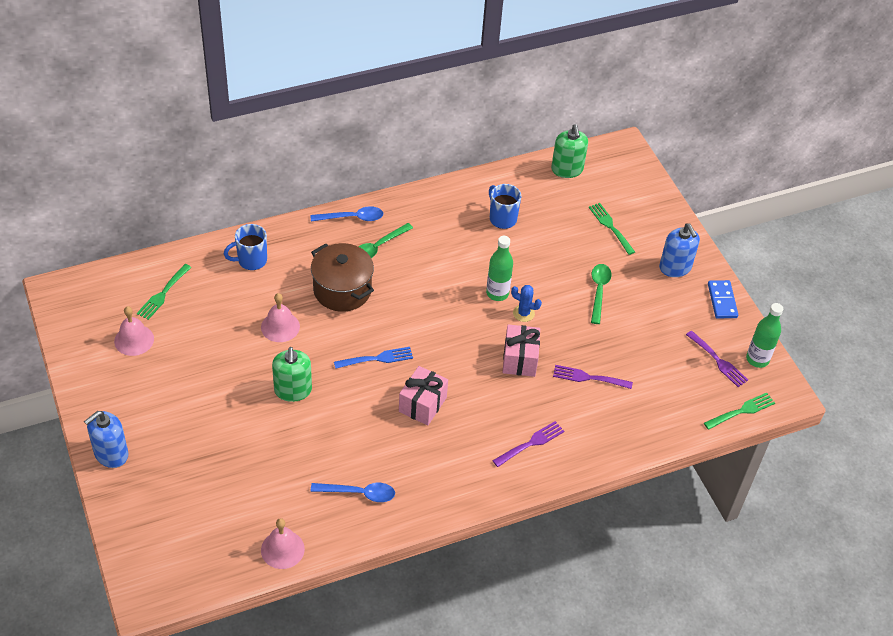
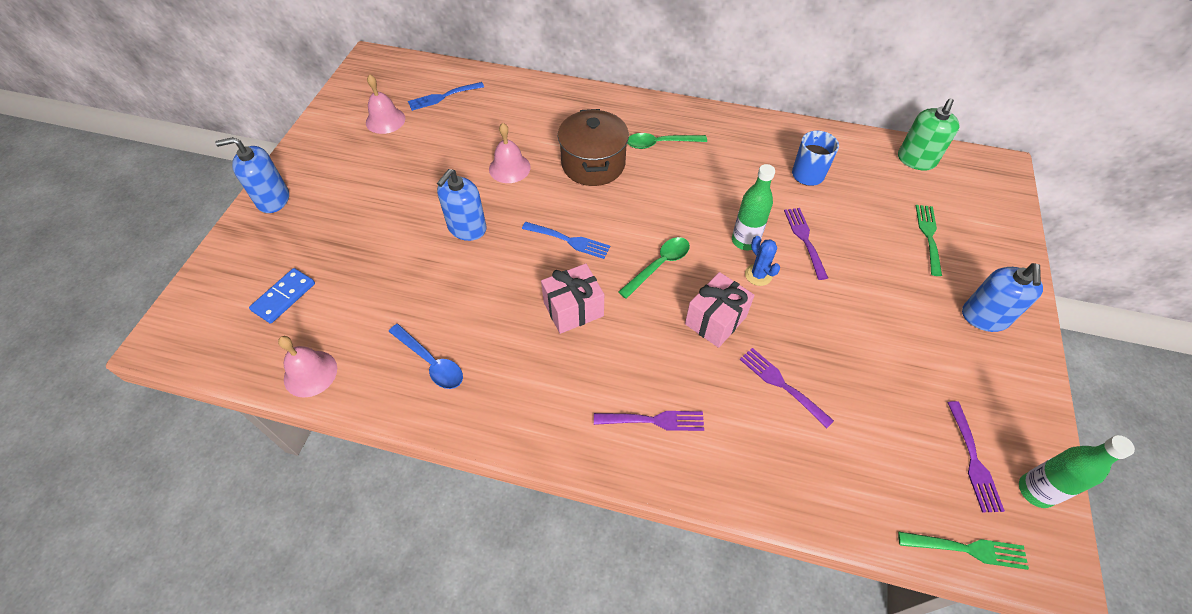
camera: 40 degrees right, 5 degrees up
(163, 294) = (443, 97): green fork -> blue fork
(251, 260) = (537, 104): blue mug -> none
(293, 390) = (467, 228): green soap dispenser -> blue soap dispenser
(352, 218) = (657, 109): blue spoon -> none
(535, 271) = (804, 239): none -> purple fork
(599, 291) = (865, 296): green spoon -> green spoon (659, 265)
(722, 301) = (1026, 388): blue domino -> blue domino (284, 297)

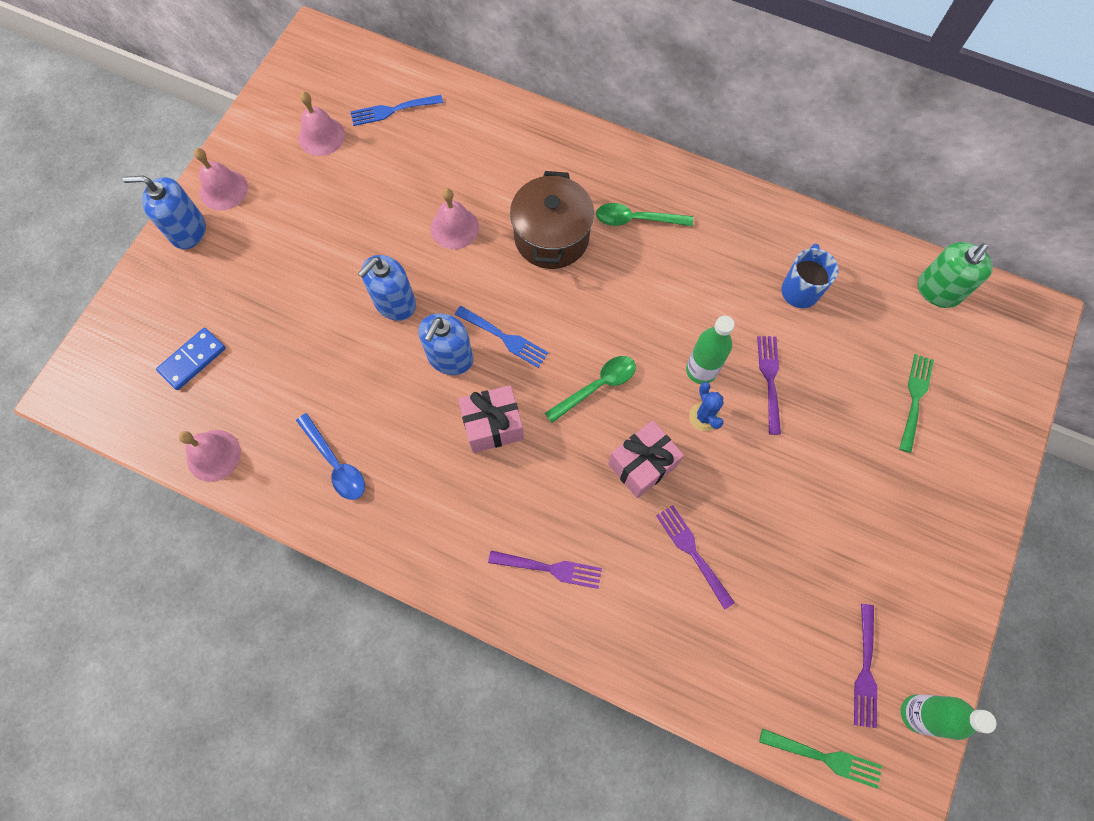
camera: 10 degrees right, 15 degrees up
(303, 166) = (223, 189): none -> pink bell
(984, 317) = (940, 511): blue soap dispenser -> blue soap dispenser (450, 357)

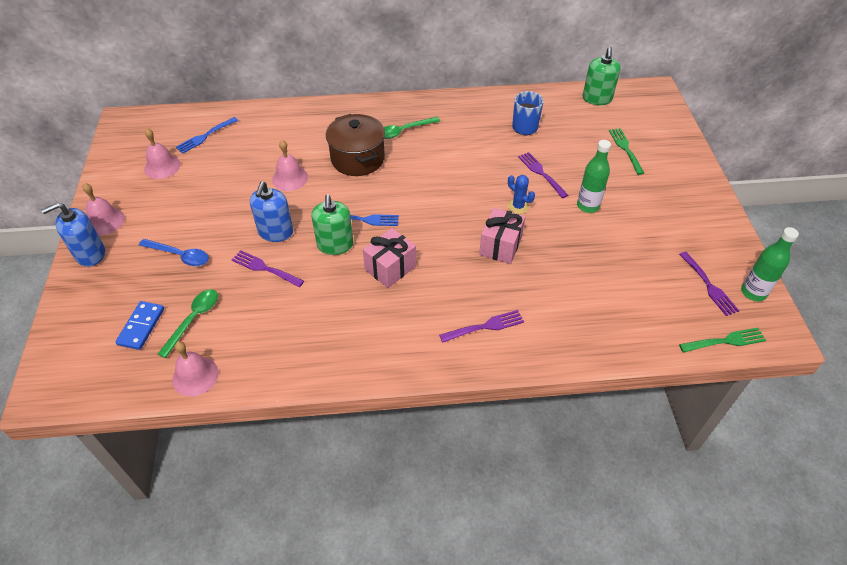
camera: 30 degrees left, 20 degrees down
(335, 463) = (294, 338): blue spoon -> blue spoon (179, 256)
(450, 357) = (335, 245): blue soap dispenser -> green soap dispenser
(597, 386) = (442, 219): green spoon -> green spoon (193, 320)
(692, 552) = (565, 275): purple fork -> purple fork (264, 268)
(701, 370) = (498, 185): green bottle -> green bottle (587, 206)

